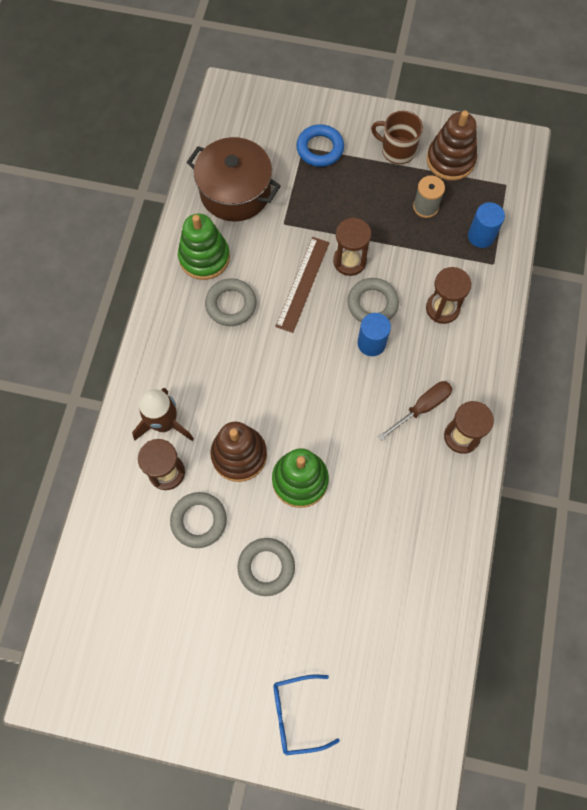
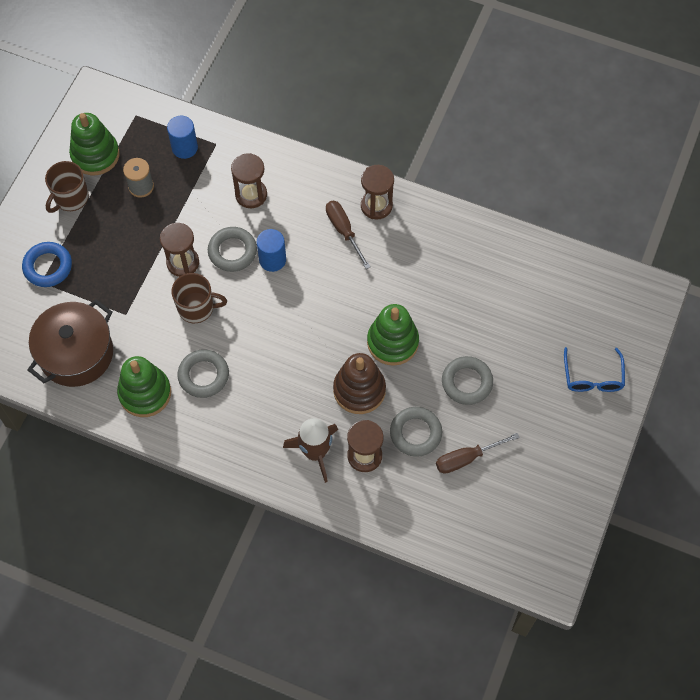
camera: 80 degrees left, 5 degrees down
(177, 579) = (466, 458): none -> brown screwdriver
(302, 284) = (197, 308): brown ruler -> brown mug
(450, 160) = (95, 155): brown stacking toy -> green stacking toy

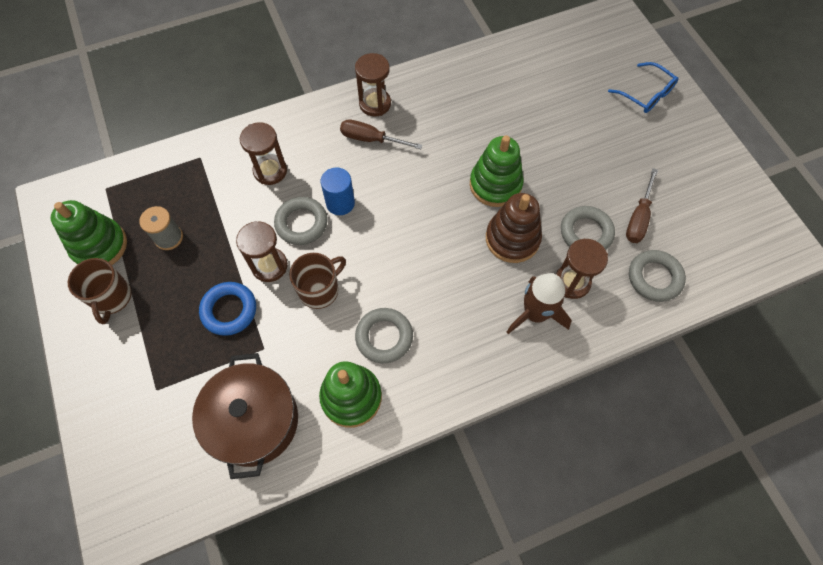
camera: 45 degrees left, 0 degrees up
(48, 267) = (149, 371): blue ring -> blue ring (229, 310)
(184, 147) = (176, 180): blue cylinder -> none
(467, 382) = (576, 167): grey ring -> grey ring (654, 278)

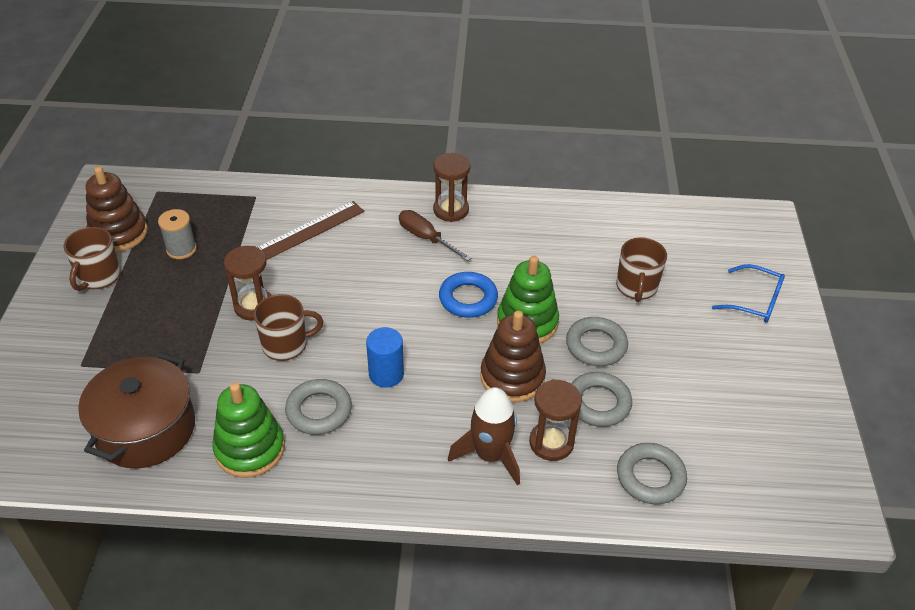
camera: 25 degrees right, 20 degrees down
(100, 246) = (119, 233): green stacking toy -> brown stacking toy
(229, 310) = (191, 328): blue ring -> blue ring (468, 298)
(270, 171) = (311, 230): brown hourglass -> brown ruler
(301, 223) = (309, 283): grey ring -> grey ring (596, 345)
(340, 203) = (358, 280): blue cylinder -> blue cylinder (386, 374)
(557, 118) = (636, 287): none -> brown mug
(638, 218) = (669, 412): brown screwdriver -> none
(646, 94) = (755, 301): blue glasses -> blue glasses turned 45 degrees counterclockwise

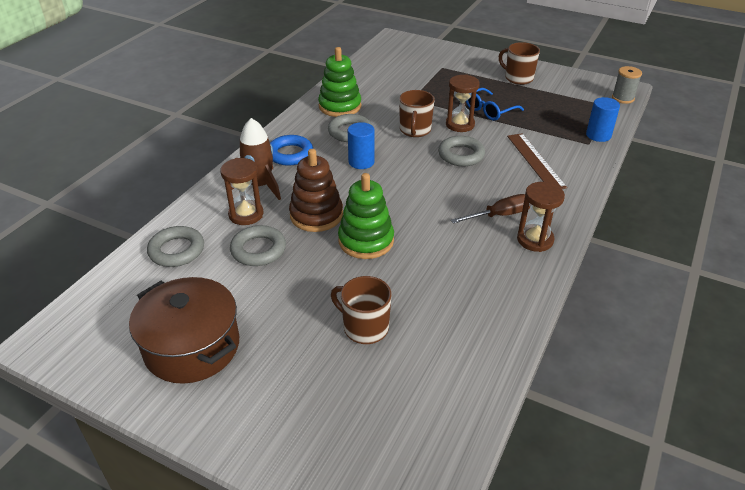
camera: 115 degrees right, 5 degrees down
(119, 233) = (562, 88): brown stacking toy -> none
(146, 429) = (379, 80): brown pot -> brown pot (192, 347)
(181, 249) = (534, 107): grey spool -> grey spool (622, 98)
(233, 192) = (598, 135): none -> blue cylinder
(468, 298) = (412, 217): blue ring -> blue ring (290, 154)
(596, 345) = (314, 271): grey ring -> grey ring (461, 155)
(755, 301) = (286, 419): blue glasses -> blue glasses (489, 110)

